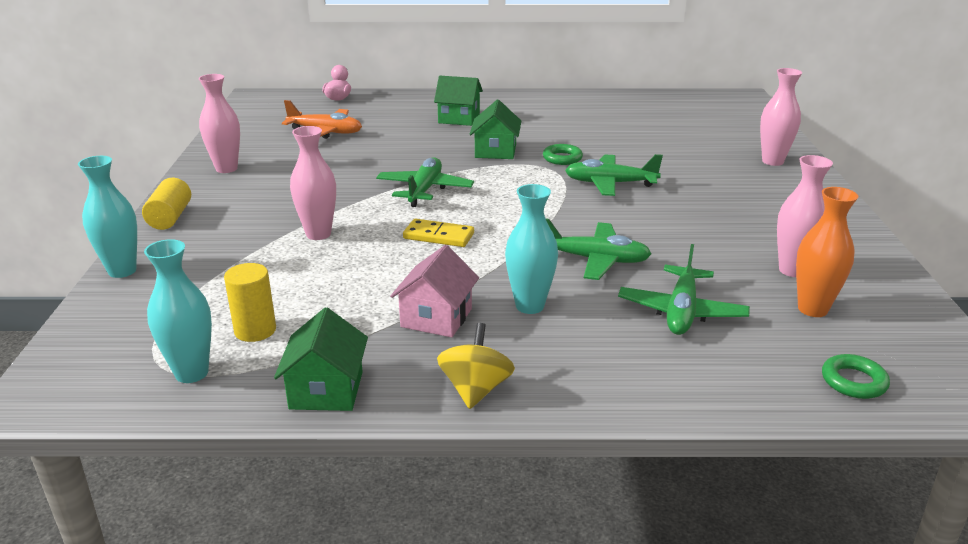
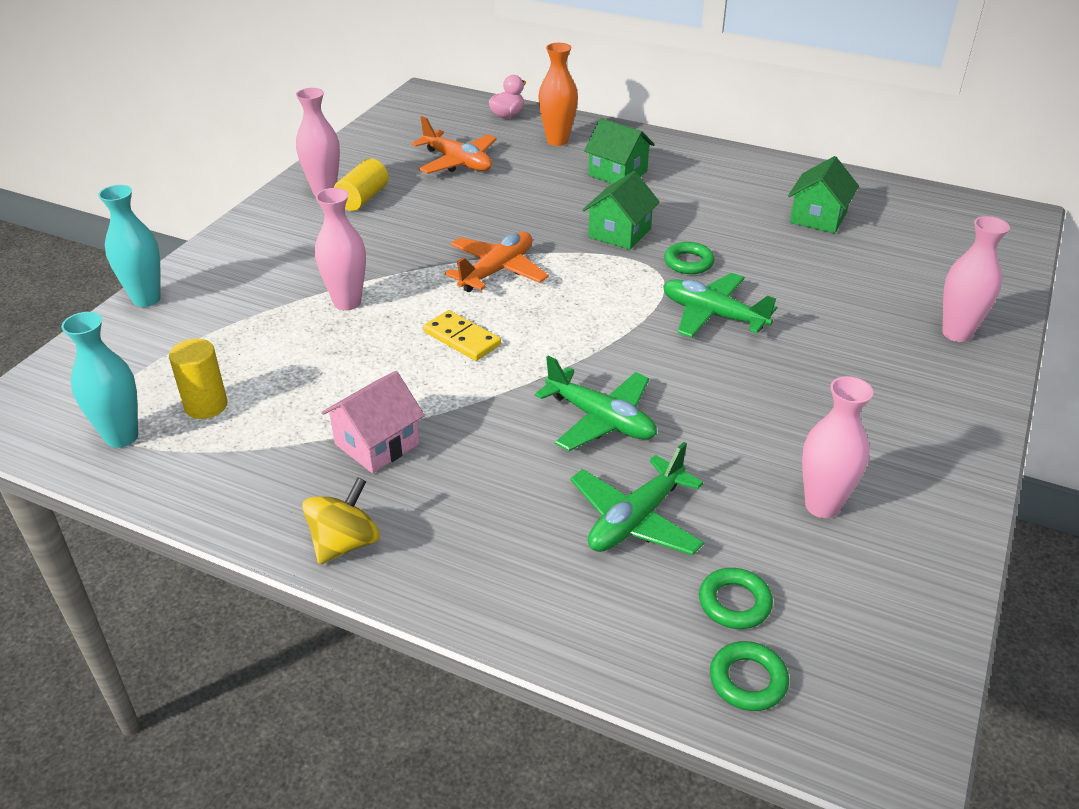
camera: 25 degrees right, 10 degrees up
(170, 217) = (230, 244): yellow cylinder -> yellow cylinder (363, 198)
(326, 390) = (215, 496): green house -> green house (818, 218)
(424, 190) = (497, 271): green plane -> orange plane
(529, 306) = (480, 459): turquoise vase -> none
(797, 340) = (734, 603): none -> green ring
(812, 309) = (794, 568): orange vase -> orange vase (557, 141)

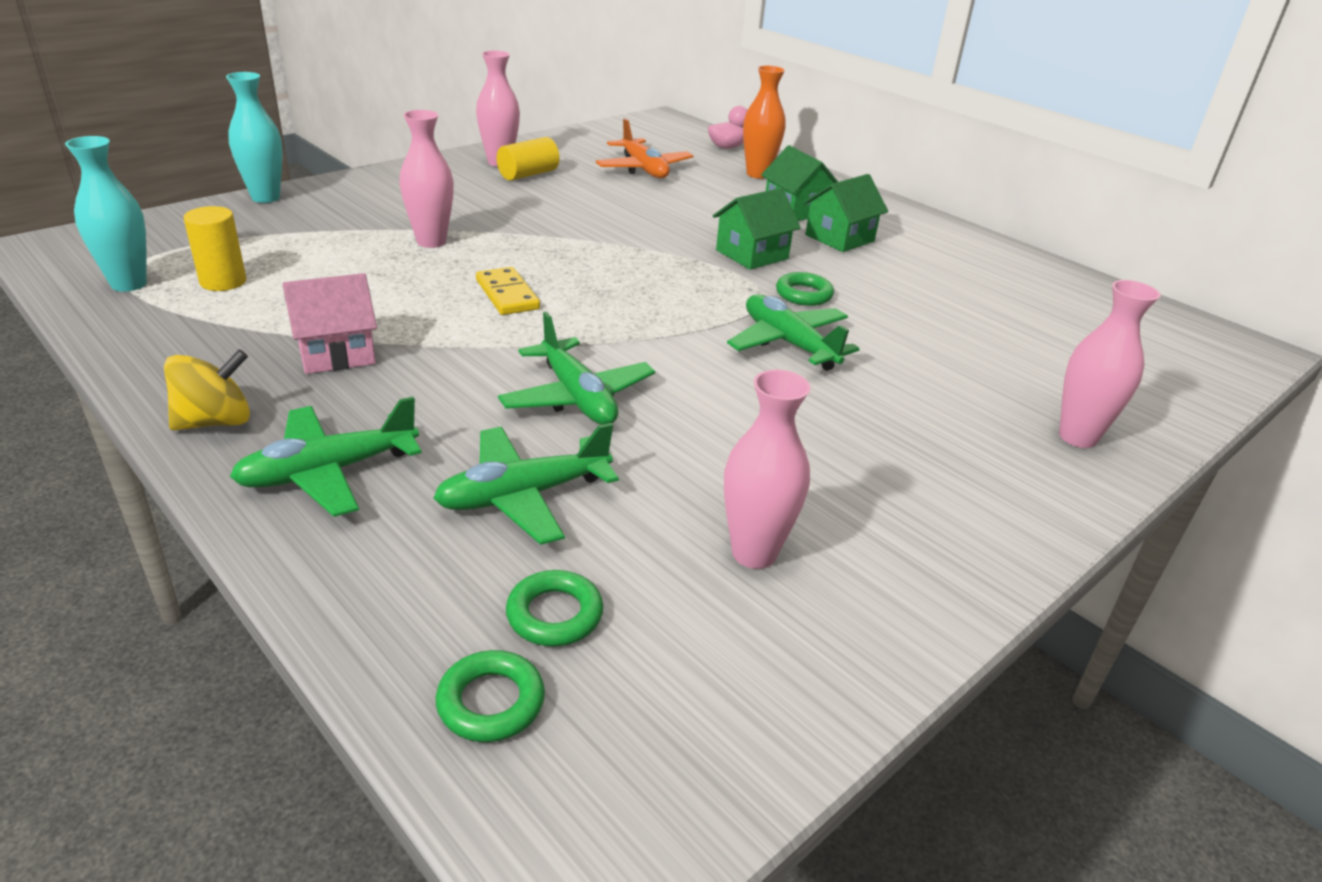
camera: 20 degrees right, 5 degrees down
(478, 554) = (328, 472): none -> green plane
(497, 271) = (597, 253): orange plane -> none
(818, 218) = (989, 293): green house -> green house (839, 238)

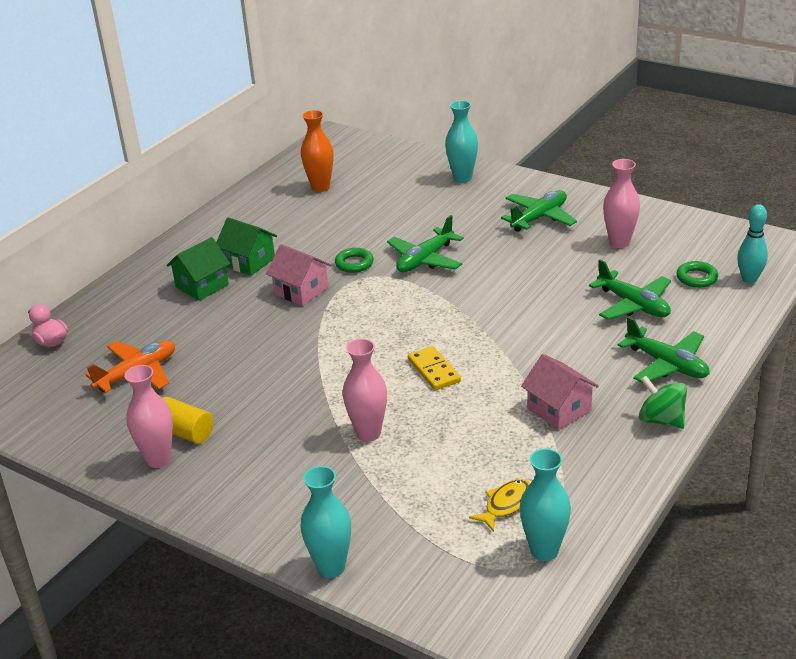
camera: 100 degrees left, 0 degrees up
(215, 421) = (661, 420): yellow spinning top -> green spinning top
(223, 282) = (506, 504): yellow cylinder -> yellow fish
(491, 702) = (749, 279): green ring -> turquoise bowling pin
(507, 295) = (433, 371): yellow domino -> yellow domino turned 75 degrees counterclockwise
(577, 397) = (537, 312): green plane -> green plane (539, 218)
(752, 254) = (301, 291): green house -> pink house
(758, 174) = (123, 314): orange vase -> orange vase (320, 187)
(1077, 437) = (462, 178): pink vase -> turquoise vase

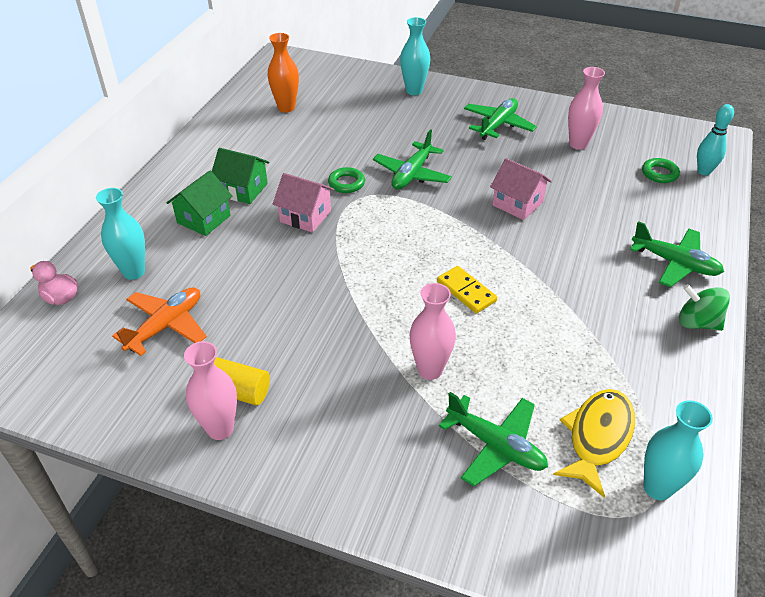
camera: 15 degrees left, 10 degrees up
(331, 567) = (452, 542): turquoise vase -> turquoise vase (134, 272)
(506, 504) = (597, 437): yellow fish -> yellow fish, size x1.62
(559, 409) = (601, 322): pink house -> pink house (517, 204)
(633, 305) = (618, 205): green plane -> green plane (495, 445)

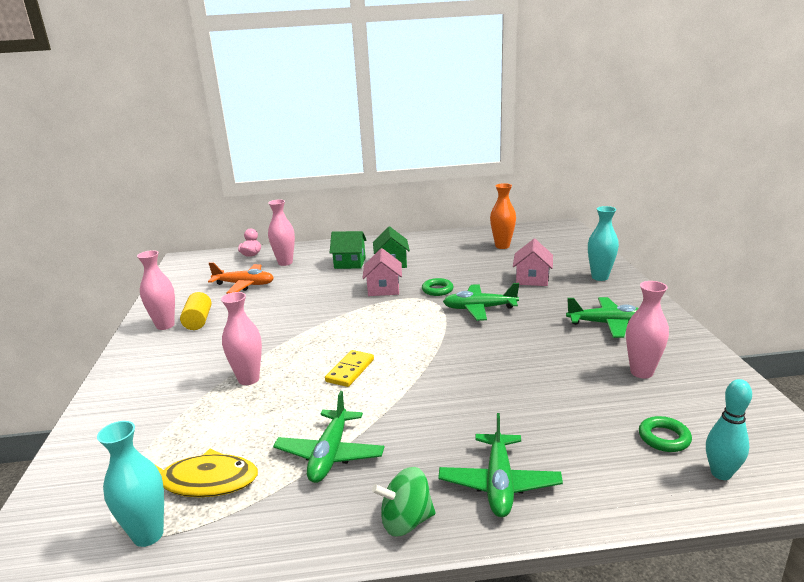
camera: 65 degrees right, 20 degrees down
(134, 272) = (285, 263): turquoise vase -> pink vase
(495, 445) = (178, 429): green plane -> green plane (330, 454)
(517, 204) = (495, 364): pink house -> pink house (532, 279)
(697, 323) = (406, 521): green spinning top -> green spinning top turned 105 degrees counterclockwise

